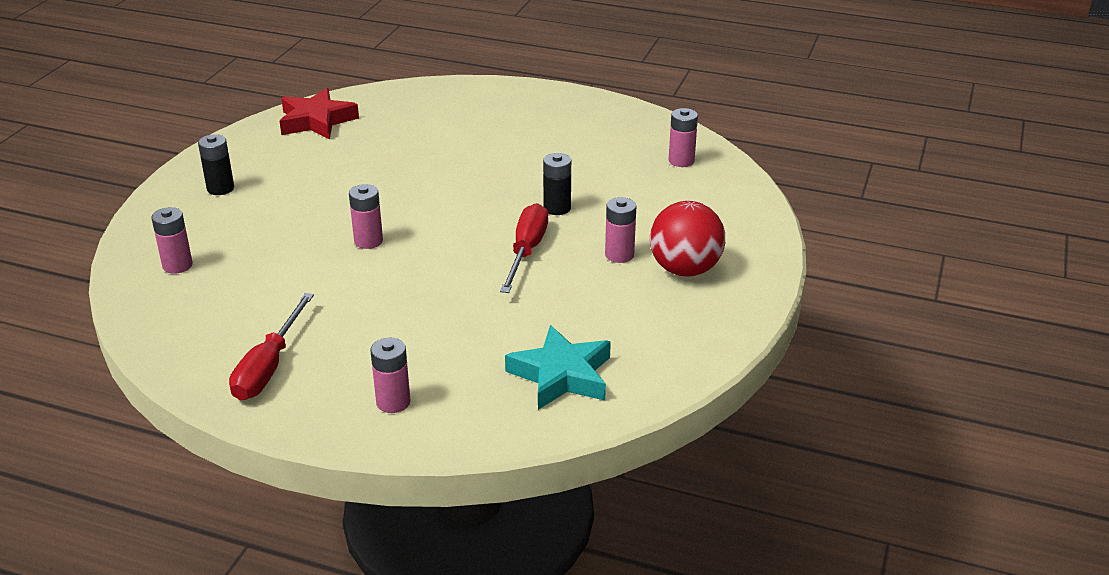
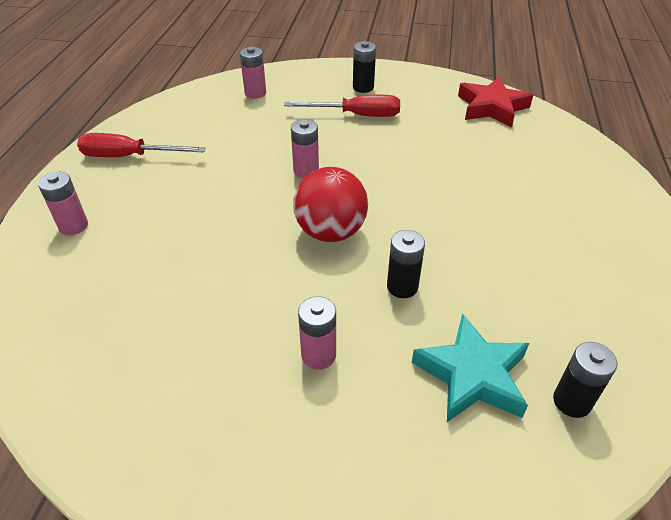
camera: 80 degrees right, 10 degrees up
(526, 251) = (310, 274): red screwdriver -> red screwdriver (356, 115)
(561, 375) = (93, 331): turquoise star -> turquoise star (472, 375)
(681, 161) = (572, 401): pink battery -> black battery
(685, 269) = (298, 428): red ball -> red ball (330, 232)

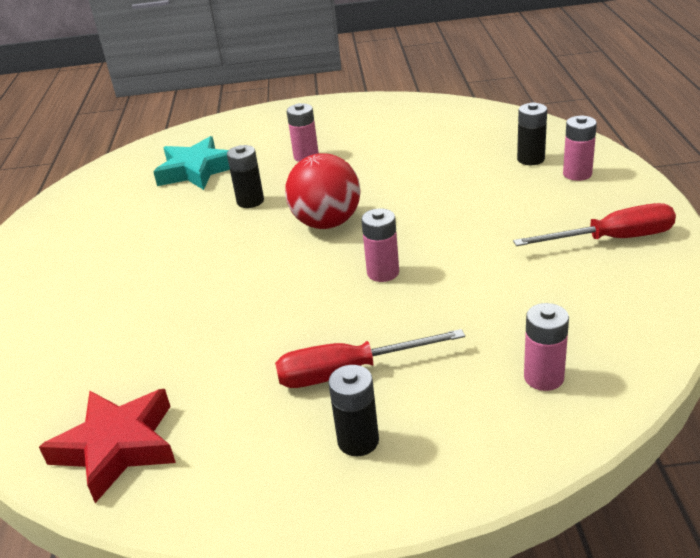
camera: 170 degrees right, 10 degrees down
(572, 401) = (131, 174): black battery -> black battery (530, 159)

